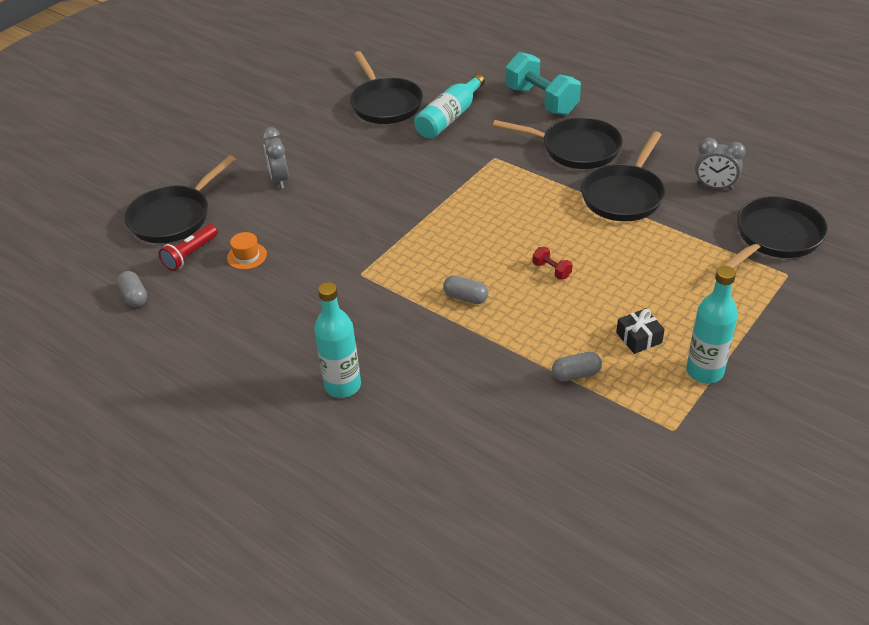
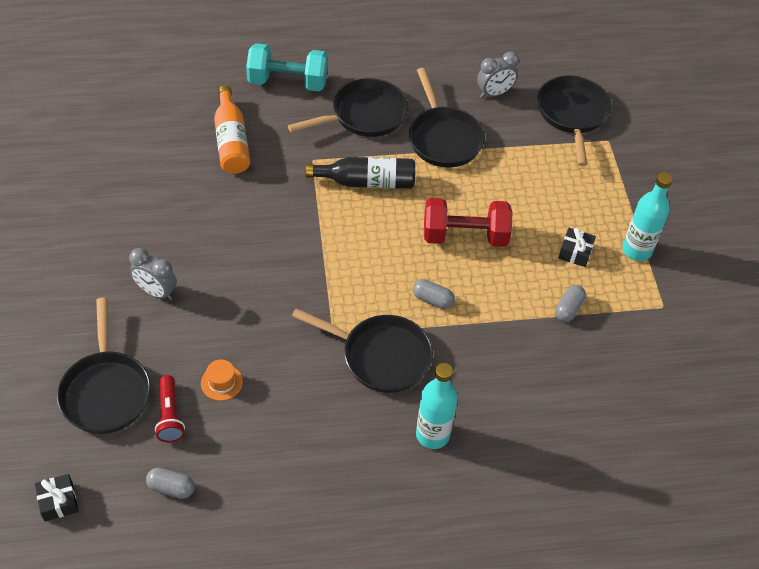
camera: 50 degrees left, 10 degrees up
(67, 260) = (58, 501): none -> black gift
(385, 104) = (158, 159): black pan -> black pan (381, 356)
(449, 118) = (231, 141): turquoise bottle -> orange bottle
(465, 297) = (432, 300): grey capsule -> grey capsule turned 45 degrees clockwise
(518, 192) = (367, 182): none -> black bottle
(551, 270) = (465, 236): red dumbbell -> red dumbbell, size x2.37

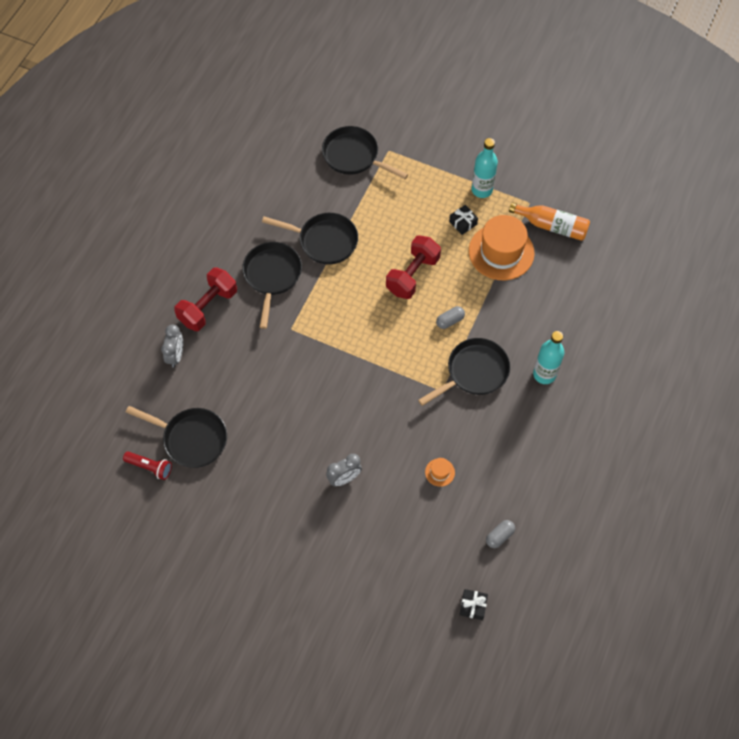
camera: 55 degrees left, 10 degrees up
(106, 391) = (406, 544): black pan -> black pan (191, 439)
(170, 415) = (447, 514): red flashlight -> red flashlight (150, 467)
(231, 141) = (240, 370): orange bottle -> orange bottle (552, 226)
(288, 82) = (208, 307): turquoise dumbbell -> red dumbbell
(367, 182) = (332, 306): black bottle -> none
(494, 93) = (305, 189): grey clock -> grey clock (176, 355)
(568, 309) = (501, 252): grey capsule -> orange hat

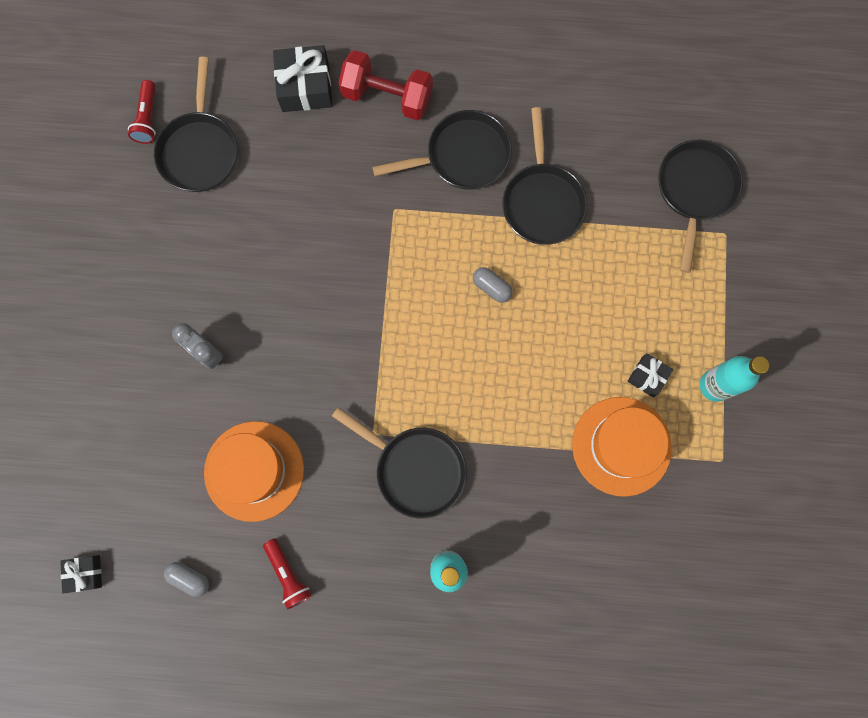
camera: 70 degrees right, 15 degrees up
(176, 355) = (305, 86): grey clock -> black gift
(412, 275) = (535, 336): red dumbbell -> none
(440, 472) = (254, 471): orange hat -> orange hat, size x2.42
(450, 321) = (483, 410): grey capsule -> grey capsule (491, 287)
(517, 472) = (288, 574): none -> red flashlight
(552, 226) = (695, 506): orange bottle -> none

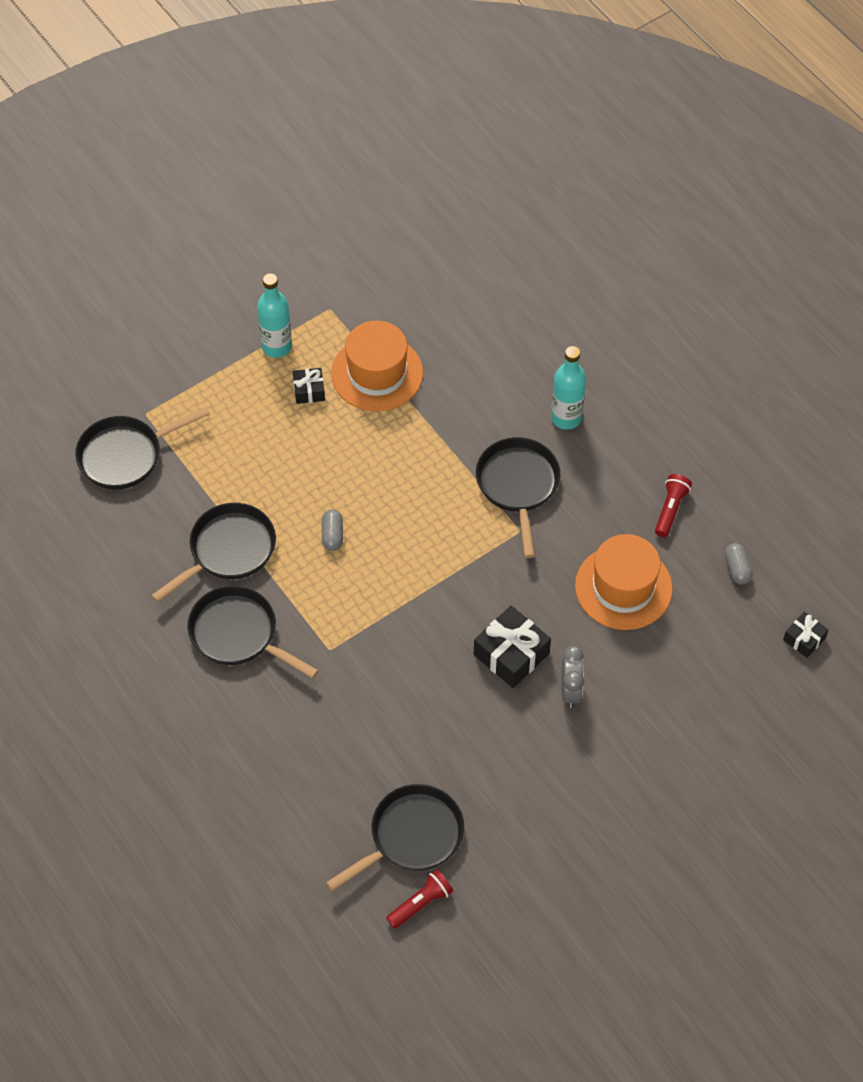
camera: 130 degrees left, 20 degrees down
(305, 86) = (279, 800): black gift -> black gift (511, 654)
(387, 96) = (233, 729): red dumbbell -> none

